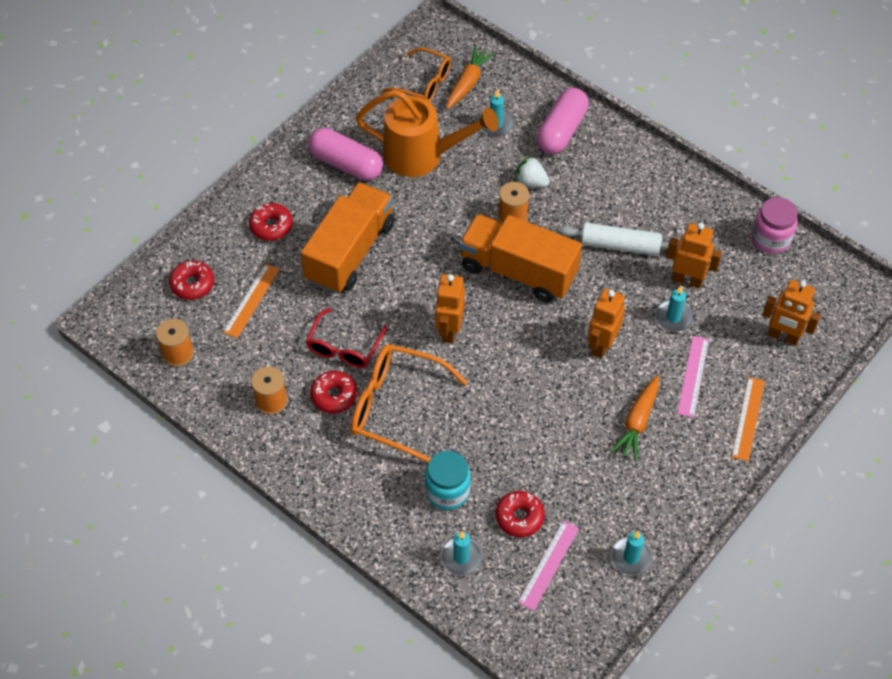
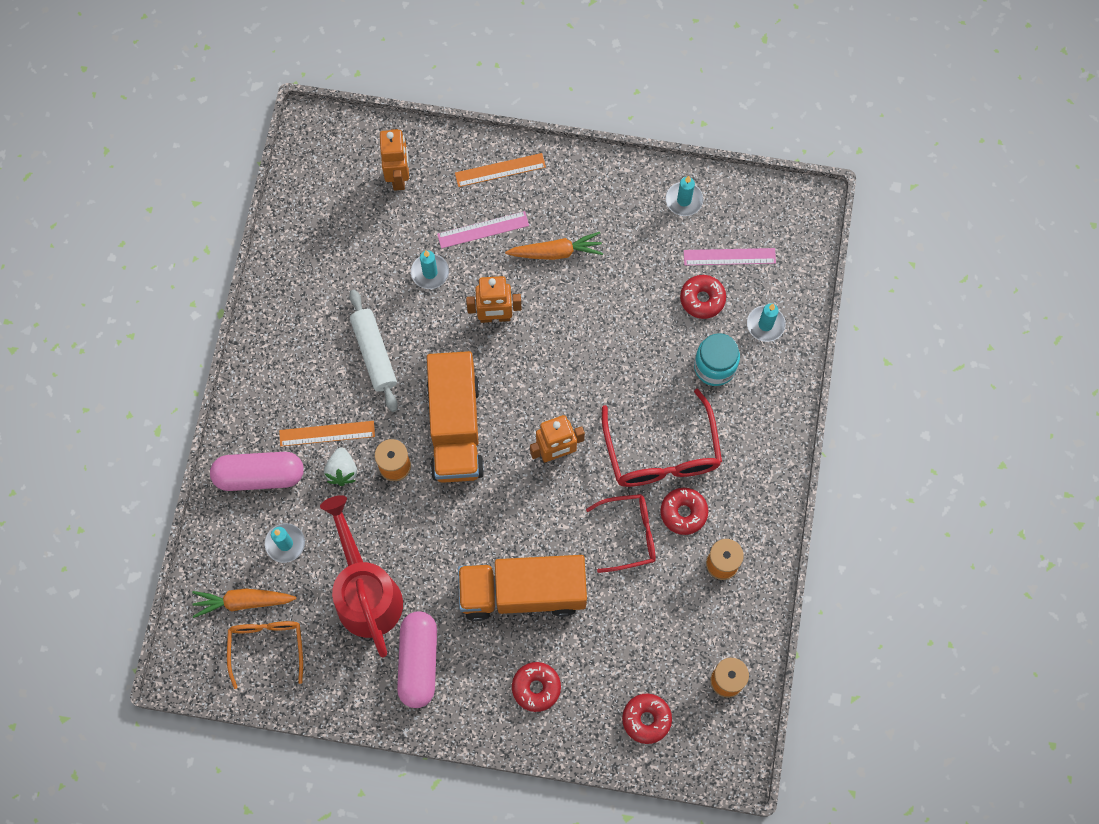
camera: 120 degrees left, 15 degrees up
(251, 300) = (630, 651): orange ruler -> orange ruler (327, 433)
(397, 407) = (662, 452): orange glasses -> red glasses
(422, 156) = (366, 593): orange watering can -> red watering can
(687, 280) = (381, 279): orange robot -> none
(770, 239) = (293, 230): pink jar -> none

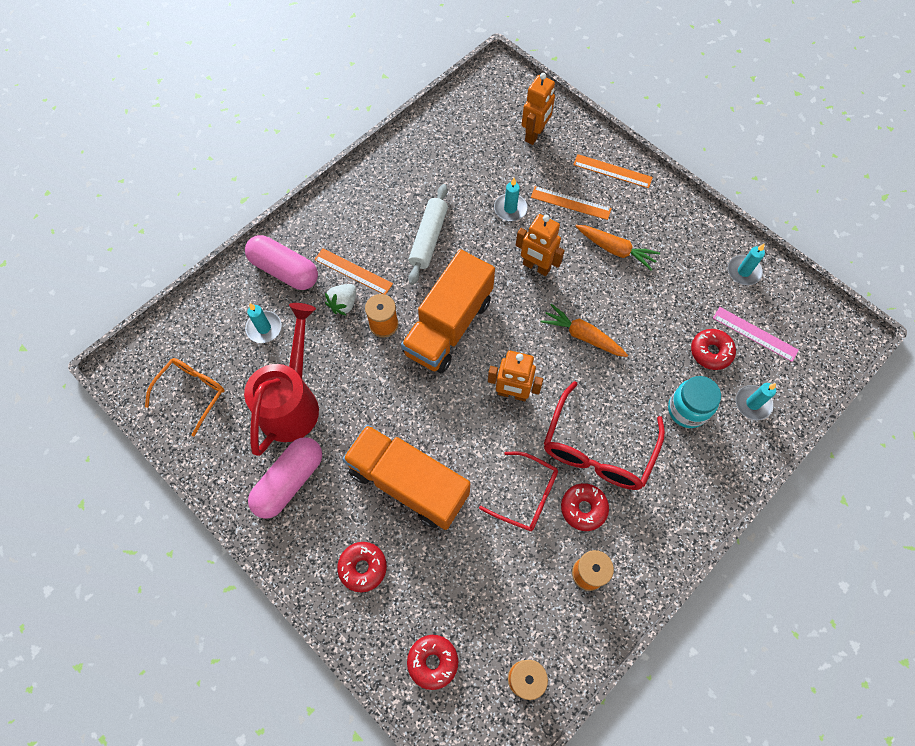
camera: 35 degrees right, 5 degrees down
(243, 602) = (202, 349): orange carrot -> orange carrot (582, 336)
(483, 230) = (570, 203): pink ruler -> orange ruler

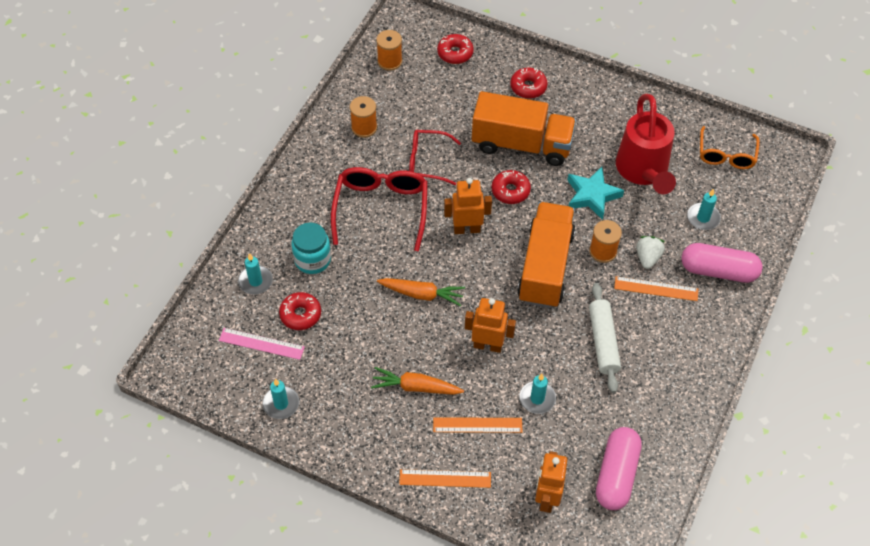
camera: 160 degrees right, 10 degrees down
(289, 481) = (611, 120): pink capsule -> pink capsule (616, 474)
(362, 390) = (592, 195): none -> turquoise star
(583, 508) = (380, 165): red donut -> red donut (510, 191)

